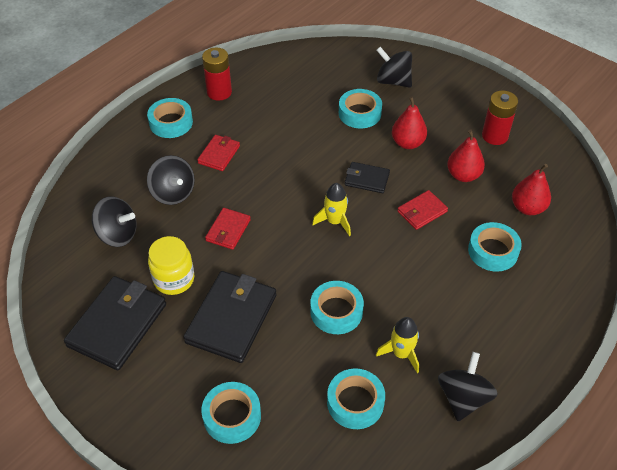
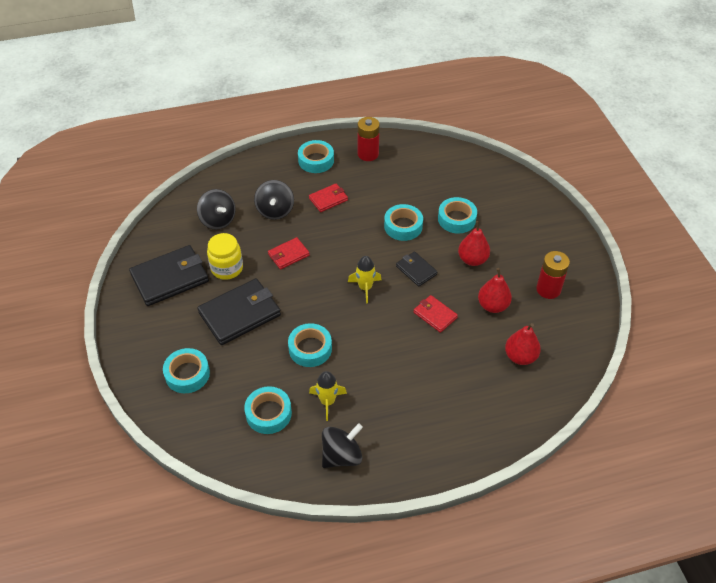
camera: 35 degrees right, 0 degrees up
(393, 81) = (506, 207): black spinning top -> none
(422, 212) = (435, 315): red wallet -> red wallet turned 45 degrees clockwise
(493, 251) = (461, 372): turquoise tape -> turquoise tape (403, 226)

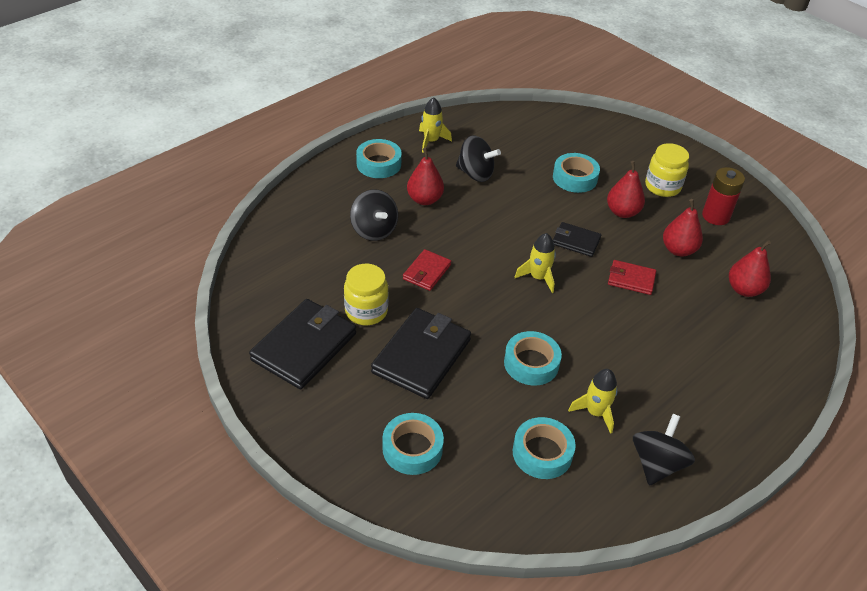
camera: 30 degrees left, 5 degrees down
(218, 220) = (313, 262): black spinning top -> black spinning top (475, 174)
(328, 199) = (425, 199): red wallet -> red pear
(368, 154) = (431, 141): red battery -> yellow rocket
(403, 226) = (527, 202): turquoise tape -> none
(523, 250) = (662, 186): none -> yellow jar

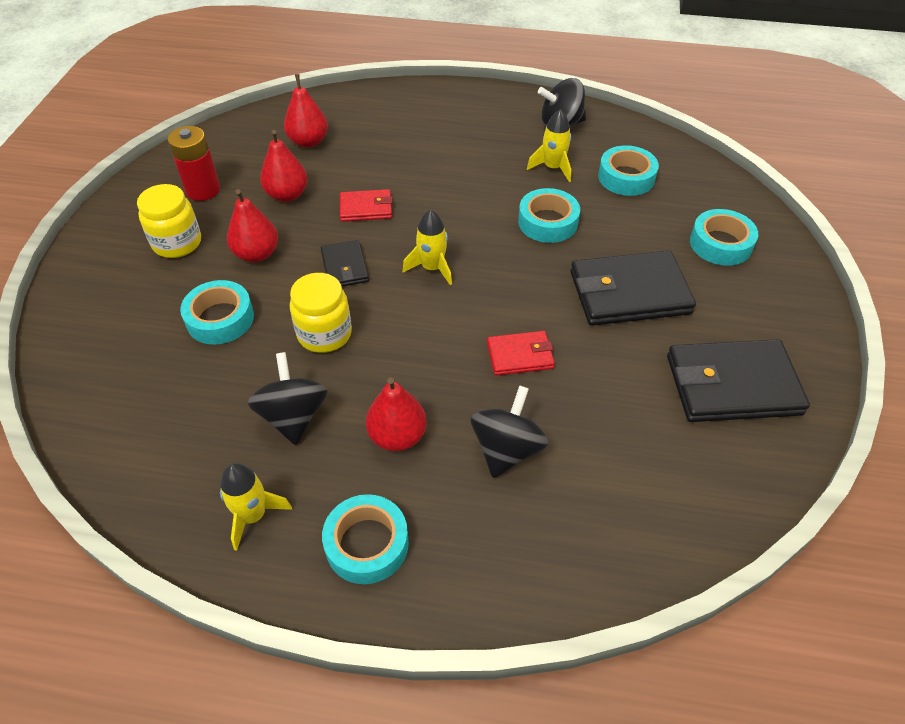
camera: 125 degrees left, 5 degrees up
(366, 311) = (630, 368): yellow jar -> yellow jar (324, 334)
(631, 279) = (366, 208): red wallet -> red wallet turned 75 degrees counterclockwise

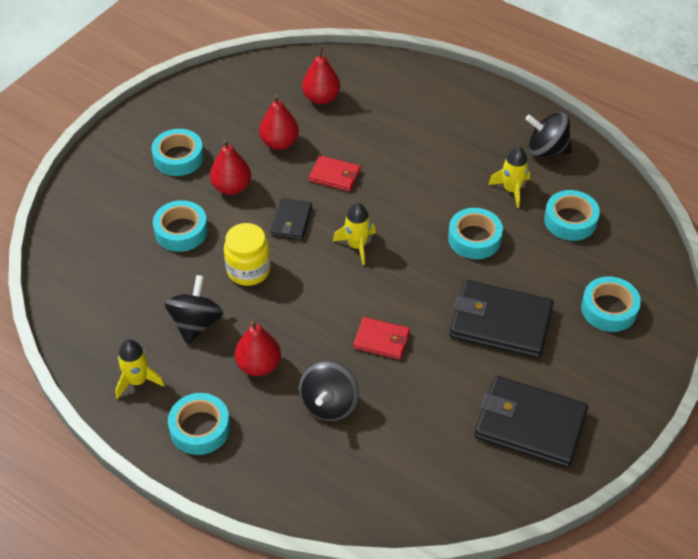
camera: 25 degrees right, 0 degrees up
(177, 243) = (178, 157): yellow jar -> turquoise tape
(203, 190) = (218, 117): red battery -> none
(506, 449) = (329, 404): black spinning top -> black spinning top turned 150 degrees clockwise

